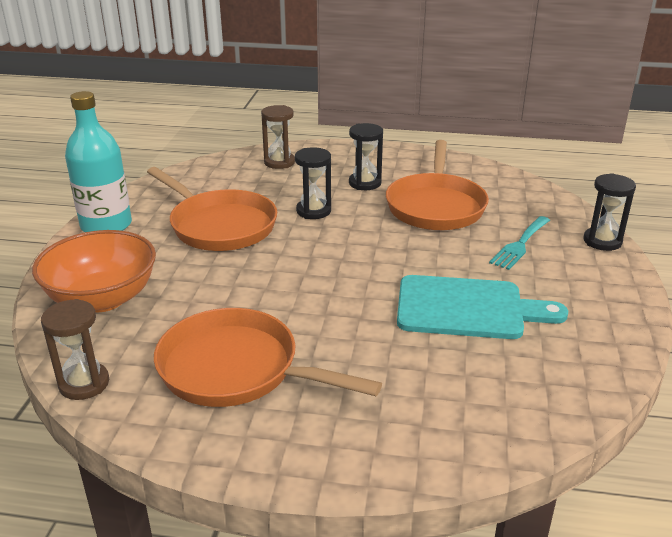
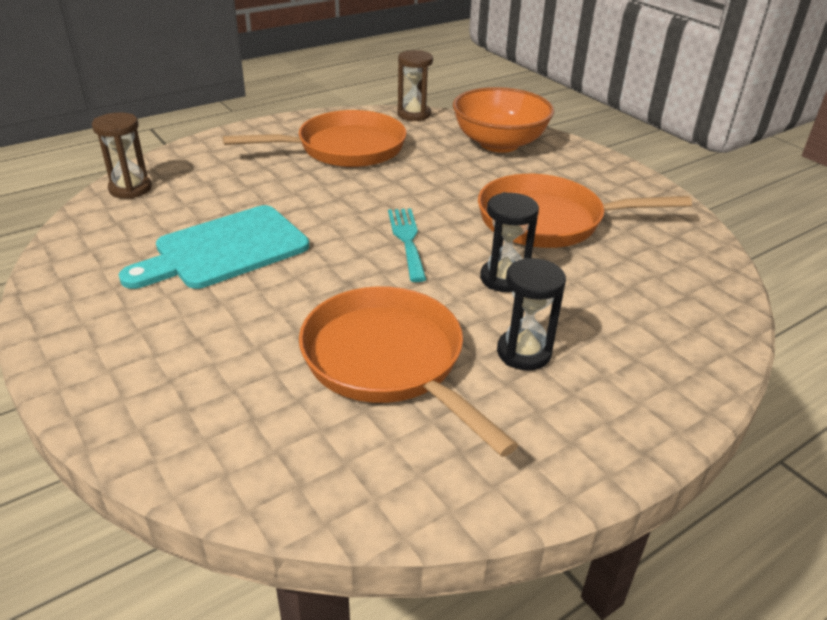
camera: 135 degrees right, 5 degrees up
(106, 225) = (622, 179): turquoise bottle -> none
(279, 162) = (674, 329): brown hourglass -> brown hourglass (130, 189)
(520, 245) = (225, 351): turquoise fork -> turquoise fork (407, 240)
(602, 241) = (112, 417): black hourglass -> none

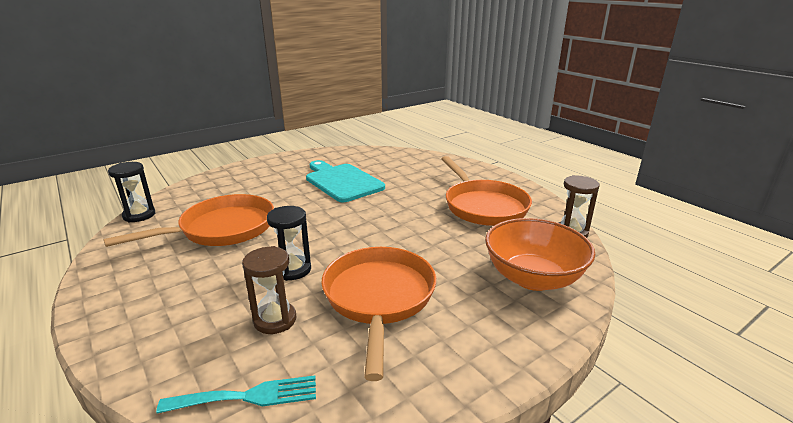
camera: 90 degrees right, 10 degrees down
(130, 189) = (405, 155): brown hourglass -> brown hourglass (275, 320)
(407, 240) = (349, 232): turquoise fork -> turquoise fork (248, 396)
(524, 352) = (206, 274): black hourglass -> black hourglass (139, 215)

